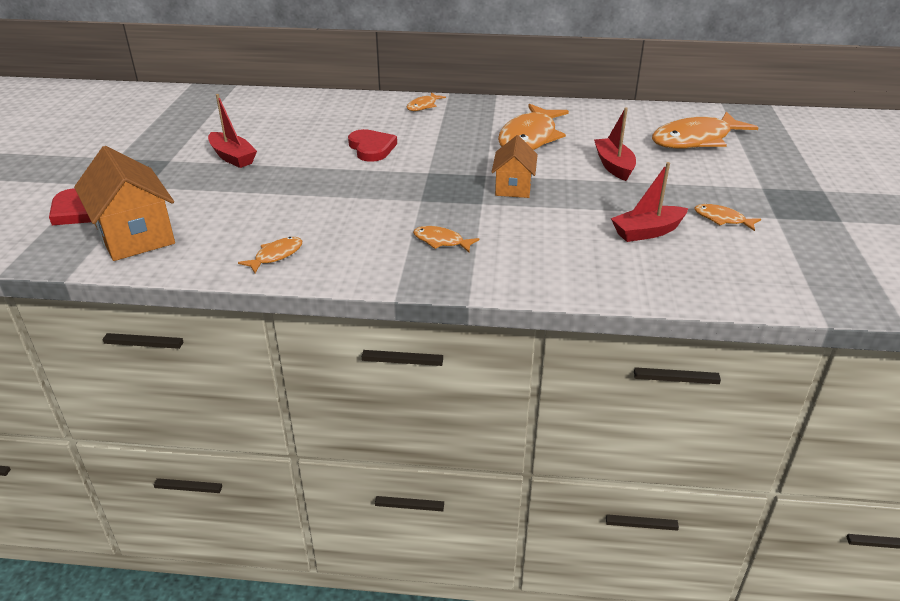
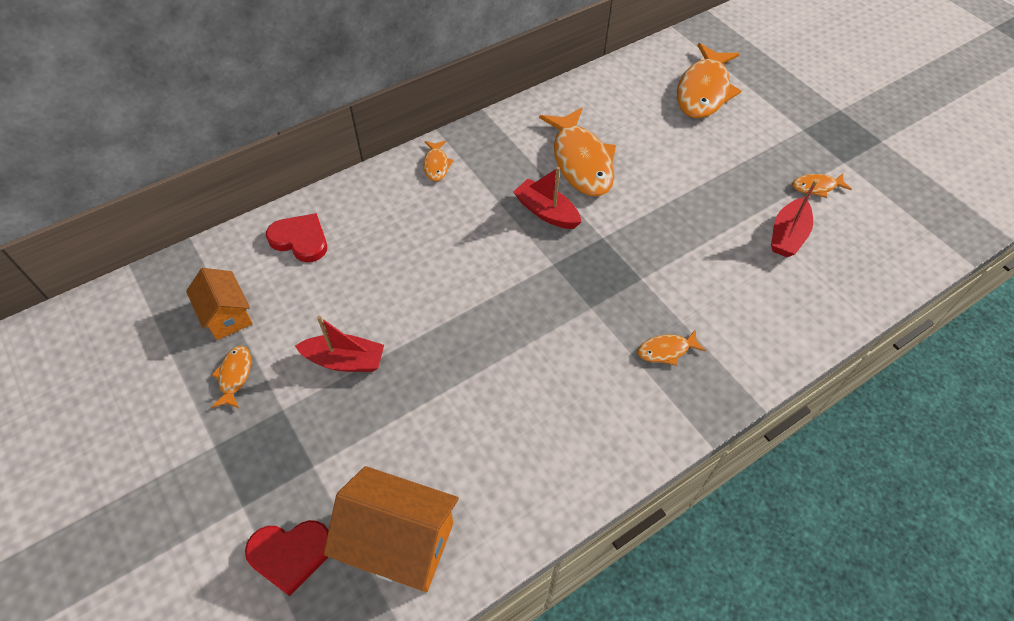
camera: 40 degrees left, 20 degrees up
(276, 256) = (562, 468): orange fish -> orange fish (234, 376)
(371, 148) = (464, 260): red heart -> red heart (300, 240)
(513, 187) = (641, 240): orange house -> orange house (227, 315)
(614, 166) = (683, 163): red boat -> red boat (546, 212)

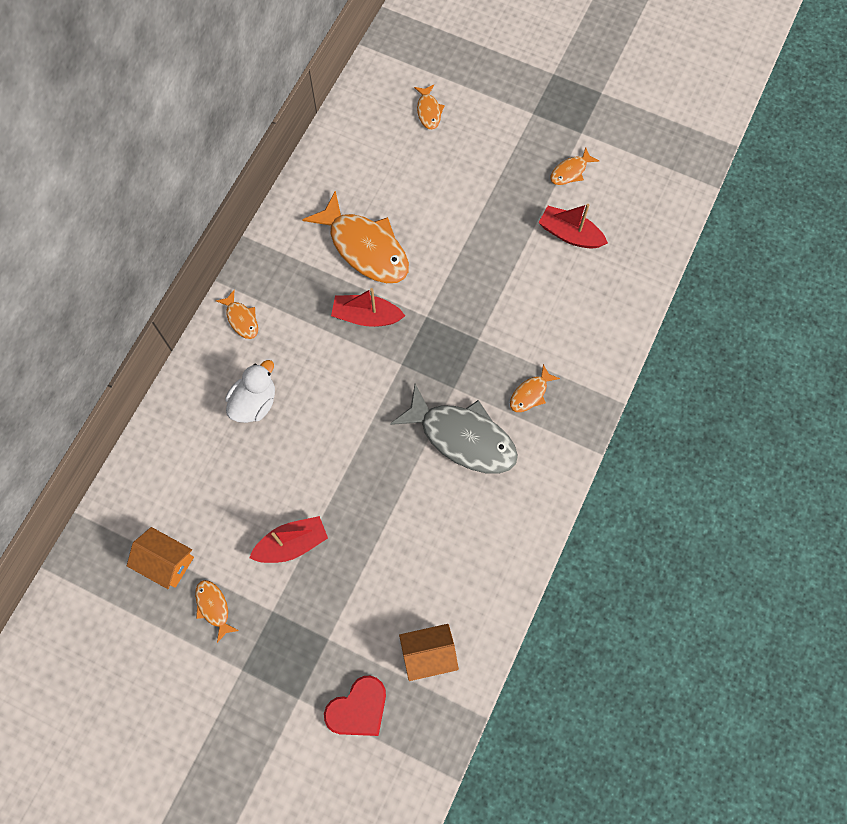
camera: 30 degrees left, 15 degrees up
(300, 240) = (175, 459): red heart -> none
(399, 542) = (428, 654): orange house -> orange house, size x0.62
(400, 230) = (254, 402): none -> white duck
(572, 354) = (462, 437): none -> grey fish
(704, 91) = (428, 111): orange fish -> orange fish, size x0.46
(787, 235) = (570, 234): red boat -> red boat turned 120 degrees clockwise

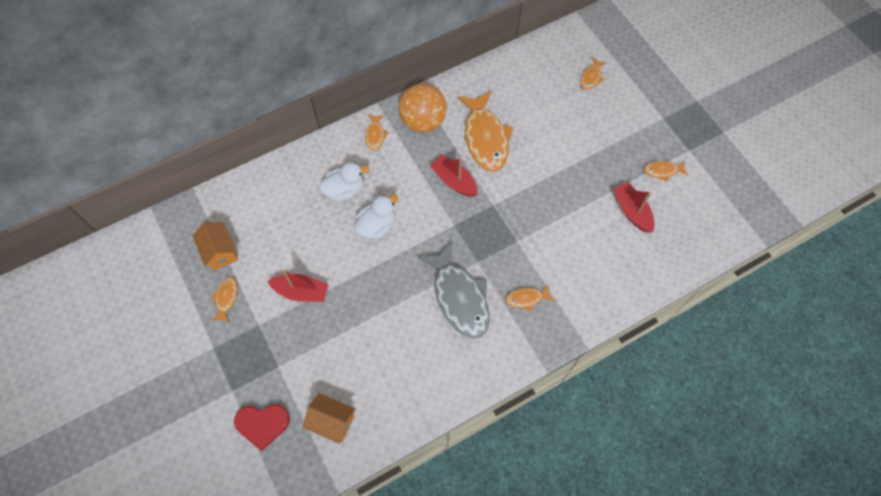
camera: 35 degrees right, 5 degrees down
(283, 271) = (423, 121): none -> orange ball
(320, 419) = (377, 226): none -> white duck

